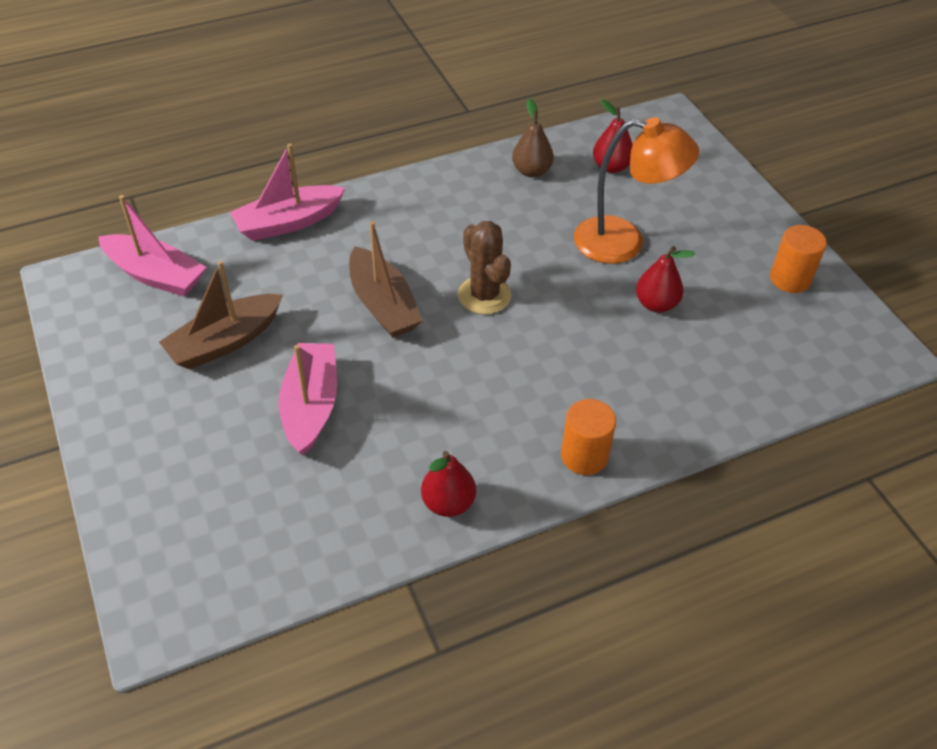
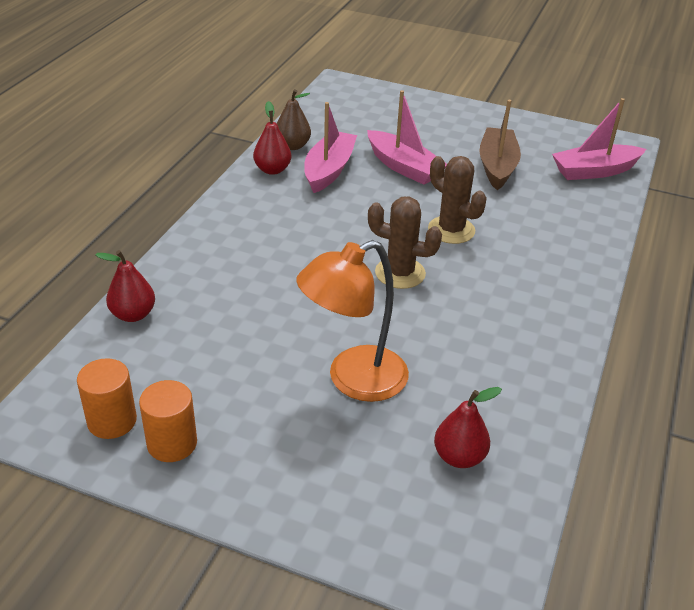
camera: 135 degrees right, 10 degrees down
(288, 222) = (594, 239): pink boat -> pink boat (329, 170)
(383, 305) = (451, 230): brown boat -> brown cactus
(531, 171) = (516, 398): brown pear -> brown pear (292, 146)
(584, 456) = (221, 225): orange cylinder -> orange cylinder (112, 421)
(656, 304) = (271, 343): red pear -> red pear (133, 315)

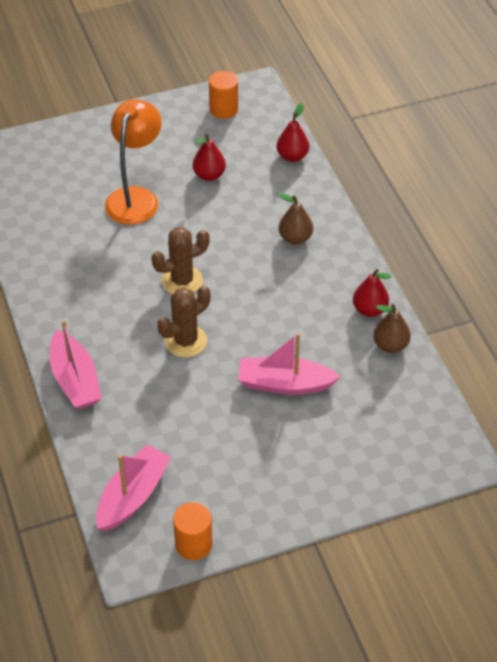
camera: 140 degrees right, 10 degrees up
(172, 443) = (184, 118): orange cylinder -> orange cylinder (193, 544)
(250, 245) = (295, 238): none -> brown pear
(329, 170) = (332, 339): pink boat -> pink boat (75, 380)
(451, 230) = (185, 341): brown cactus -> brown cactus turned 45 degrees counterclockwise
(459, 457) = (45, 194): red pear -> red pear (209, 175)
(497, 166) = (216, 440): brown boat -> none

